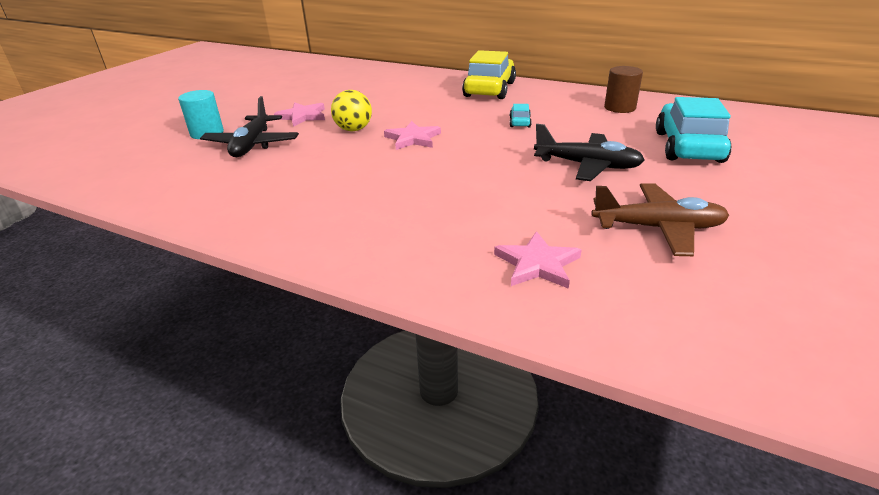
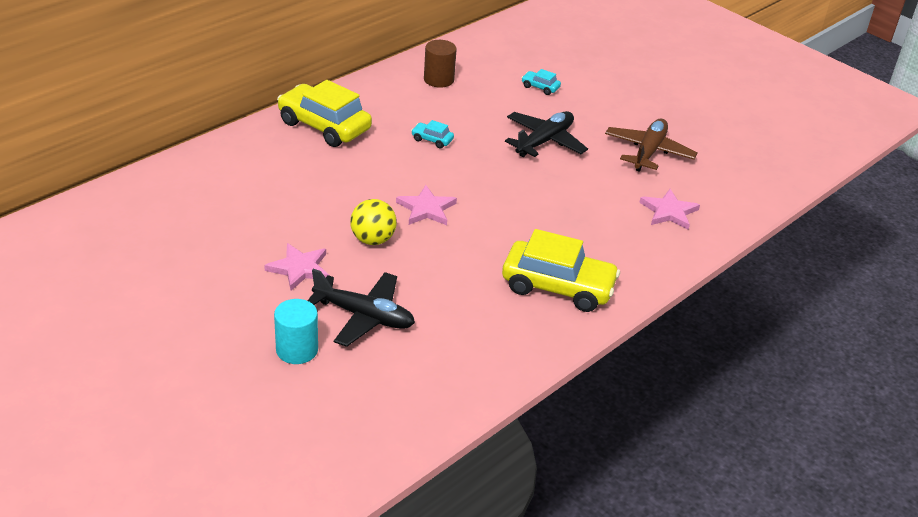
camera: 75 degrees left, 5 degrees up
(330, 215) = (558, 287): none -> yellow car
(688, 147) = (540, 87): turquoise car -> turquoise car, size x0.43

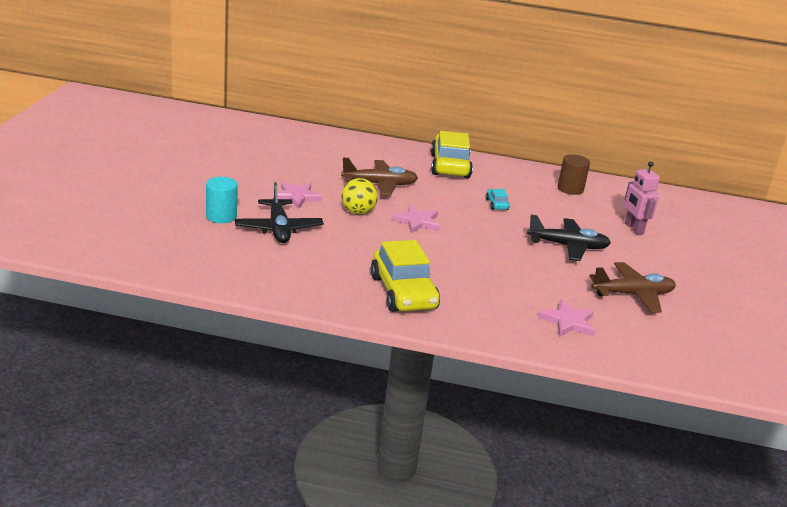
camera: 55 degrees right, 10 degrees down
(323, 194) = (380, 184): none -> brown plane
(540, 87) = (633, 228): turquoise car -> pink robot

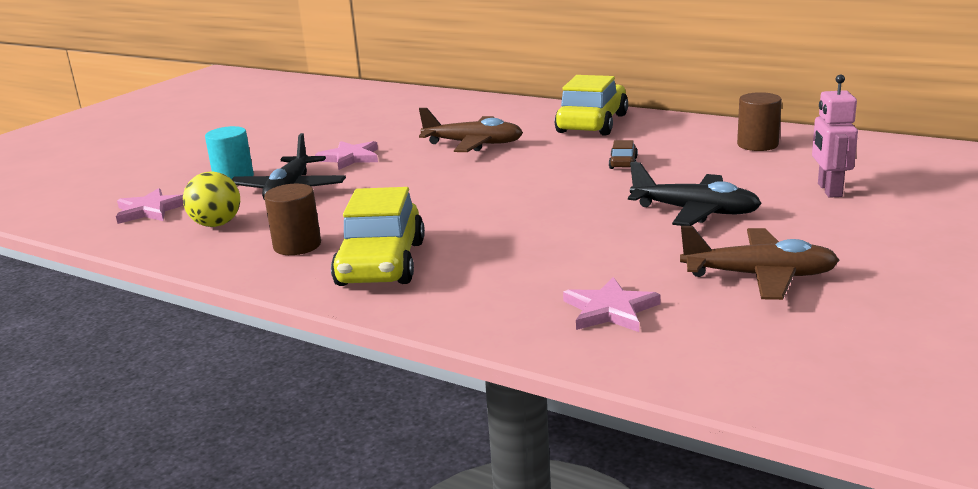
camera: 25 degrees right, 5 degrees down
(331, 279) = (297, 245): none -> brown cylinder
(358, 212) = (413, 173): yellow ball -> yellow ball (216, 224)
(417, 221) = (485, 183): pink star -> pink star (150, 210)
(496, 204) = (623, 163): turquoise car -> brown car

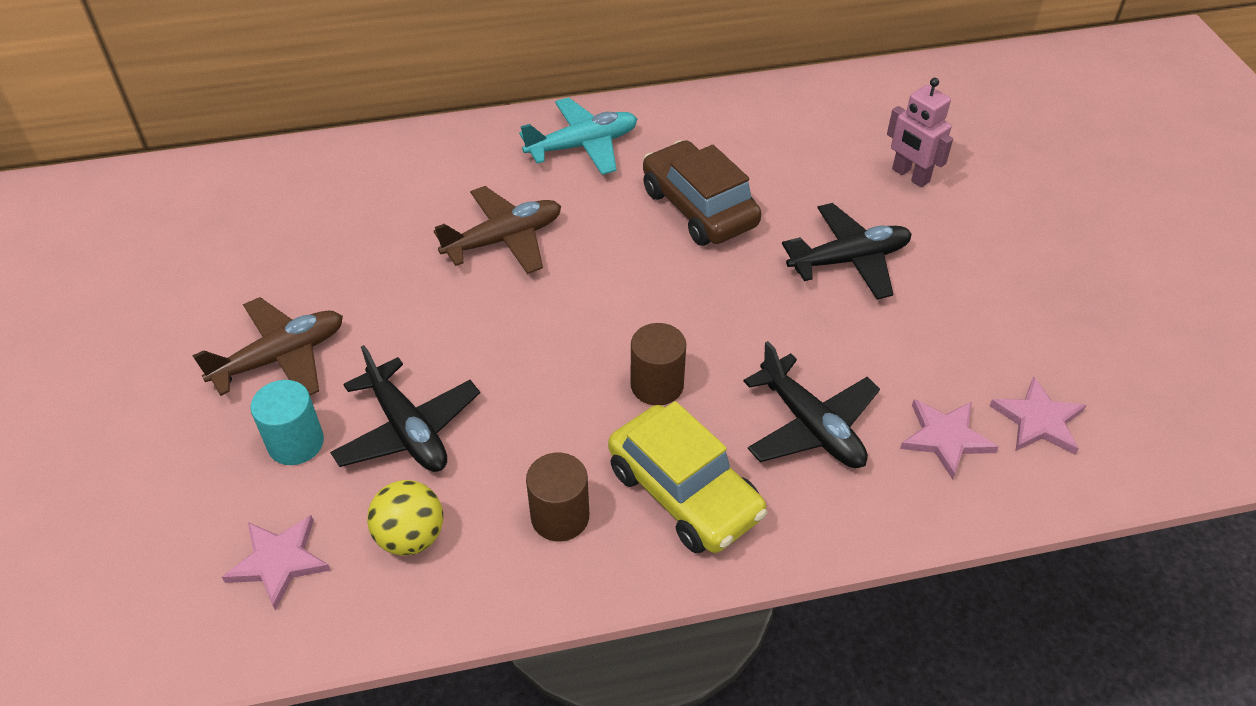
camera: 45 degrees left, 25 degrees up
(350, 158) = (392, 332): pink star -> pink star (1038, 420)
(518, 268) = (811, 426): none -> black plane
(592, 123) = (583, 146): yellow car -> turquoise plane
(623, 163) = (699, 208): brown car -> brown car, size x2.33
(757, 145) = (779, 123): brown cylinder -> brown cylinder (657, 385)
(759, 276) = (992, 329): brown plane -> brown plane (280, 357)

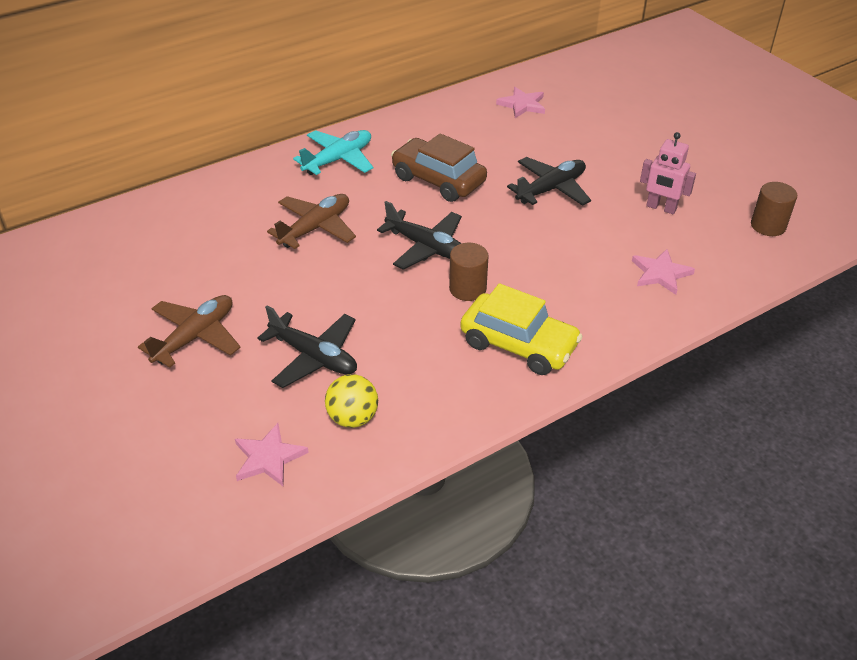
camera: 20 degrees left, 5 degrees down
(296, 443) = (238, 385): turquoise cylinder -> none
(560, 517) = (446, 379): brown cylinder -> brown cylinder (768, 226)
(811, 426) = (577, 287): black plane -> black plane (426, 247)
(910, 176) = (563, 133): pink robot -> pink robot (661, 208)
(1038, 420) = (709, 250): pink star -> pink star (522, 105)

